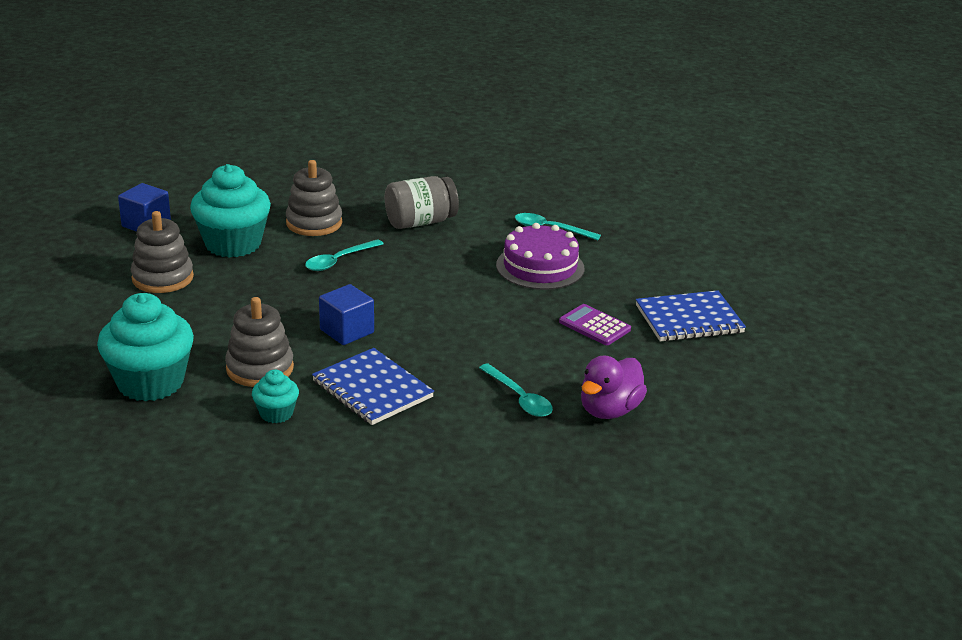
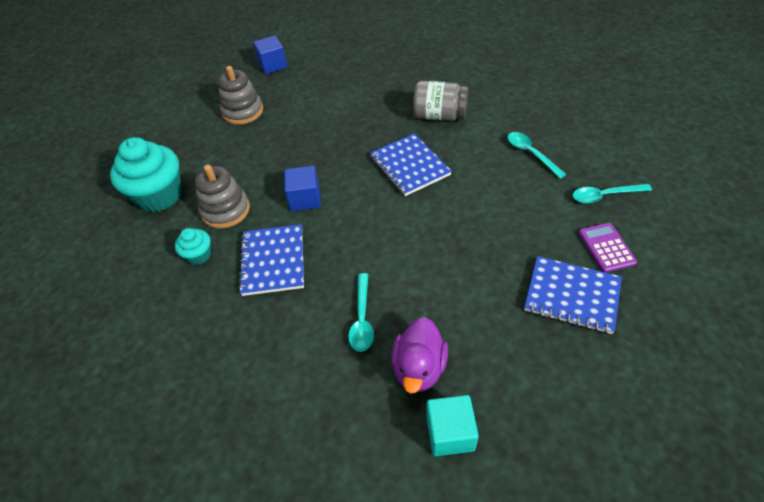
camera: 40 degrees right, 20 degrees up
(233, 244) = (305, 97): turquoise cupcake -> none
(314, 223) = (369, 94): grey stacking toy -> none
(339, 261) = (355, 133): turquoise spoon -> turquoise spoon (604, 196)
(434, 272) = (409, 166): none -> blue notebook
(540, 267) = (491, 189): purple cake -> none
(594, 326) = (483, 268): purple calculator -> purple calculator (606, 248)
(609, 410) = (419, 368): purple duck -> purple duck turned 60 degrees counterclockwise
(679, 438) = (450, 433): none -> turquoise cube

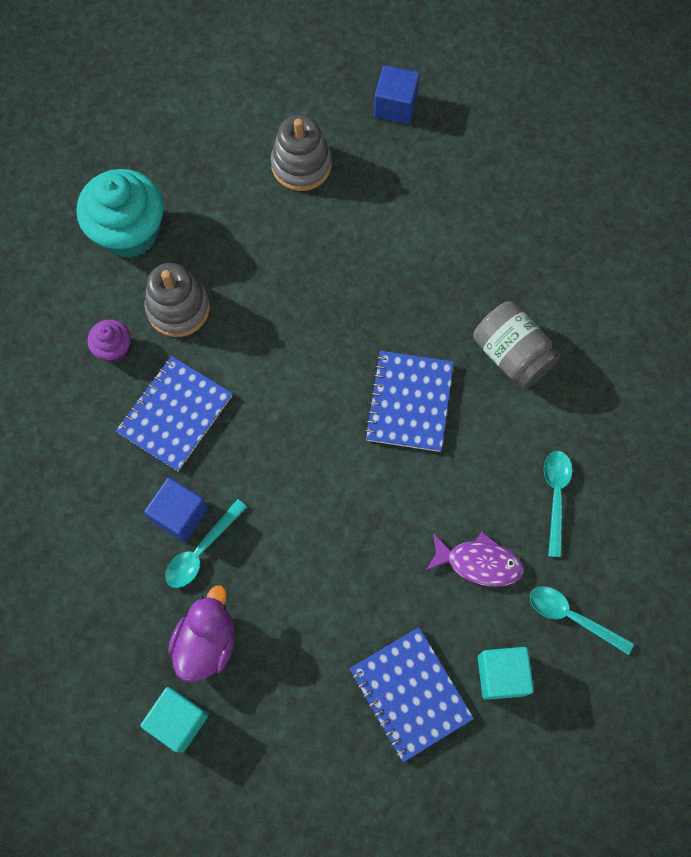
camera: 35 degrees right, 20 degrees up
(199, 255) = (114, 348): turquoise cupcake -> purple cupcake
(305, 199) = (265, 358): blue cube -> blue cube (180, 515)
(419, 368) = (206, 642): purple duck -> purple duck turned 150 degrees clockwise
(529, 207) = (479, 563): none -> purple fish
(606, 248) = (501, 675): purple calculator -> turquoise cube

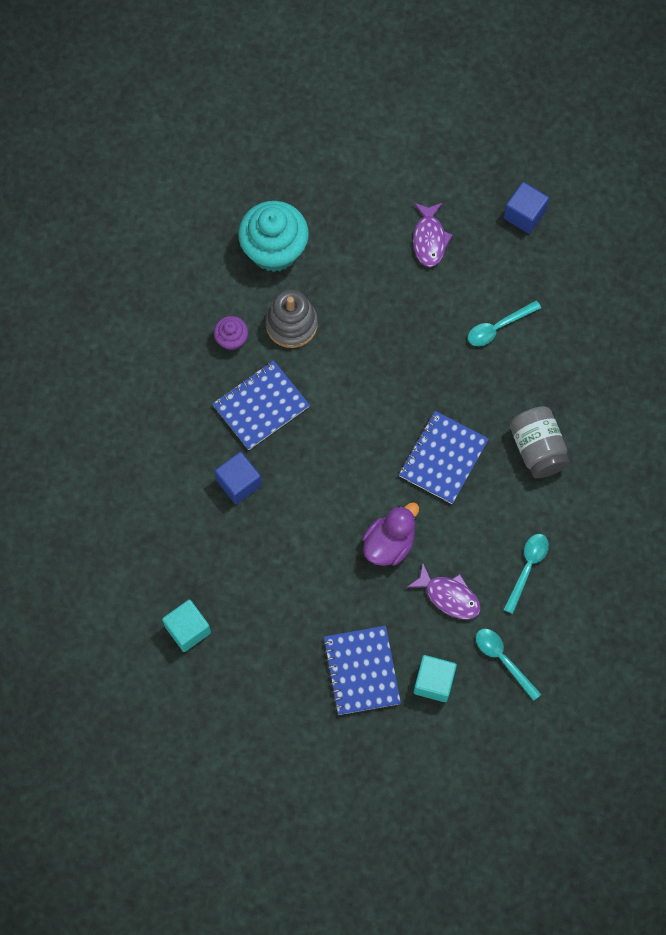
camera: 20 degrees right, 0 degrees up
(201, 550) = (245, 515): turquoise spoon -> turquoise spoon (498, 327)
(206, 642) = (227, 582): purple duck -> purple duck (389, 544)
(301, 165) = (429, 239): grey stacking toy -> purple fish

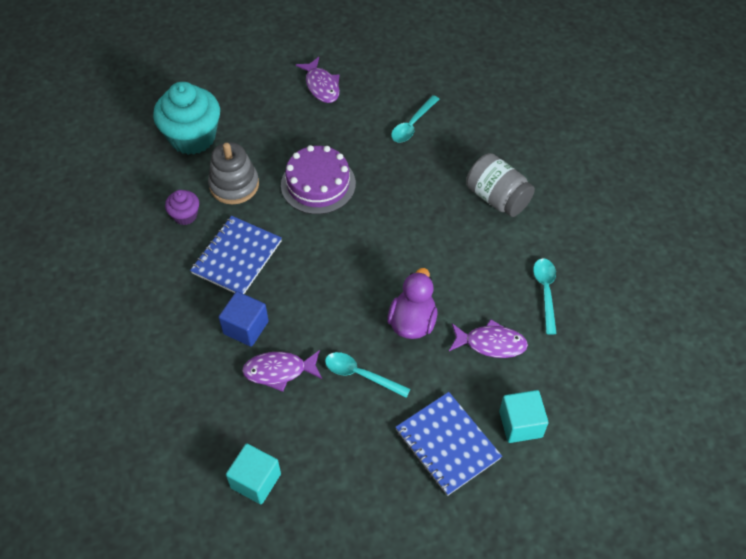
camera: 25 degrees left, 15 degrees down
(249, 539) = (279, 371): none -> purple fish
(372, 358) = (318, 184): none -> purple cake
(443, 458) = (422, 235): blue notebook -> none
(503, 660) = (571, 377): turquoise spoon -> turquoise spoon (360, 375)
(524, 215) = (388, 45): blue cube -> none

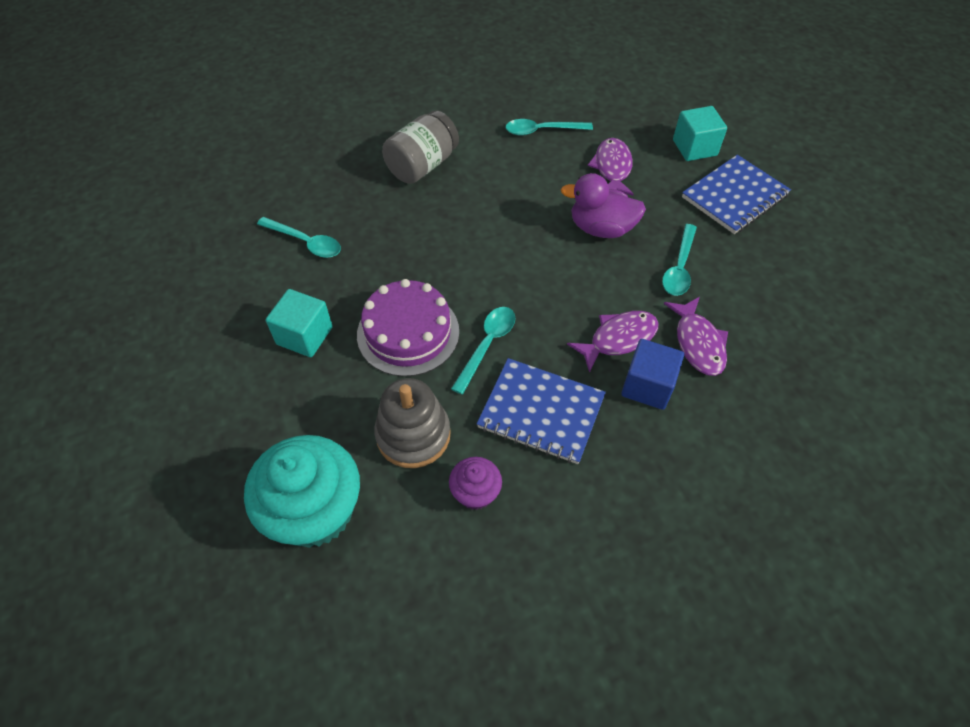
camera: 95 degrees left, 0 degrees up
(255, 481) = (839, 348): turquoise cube -> turquoise cube (304, 335)
(299, 230) = (487, 345): none -> turquoise spoon
(321, 86) = (221, 347): purple fish -> purple fish (618, 339)

